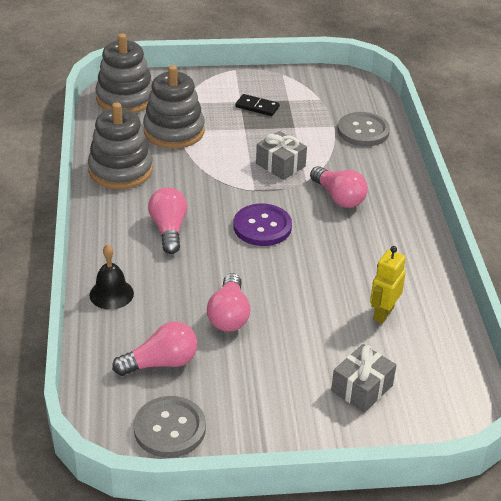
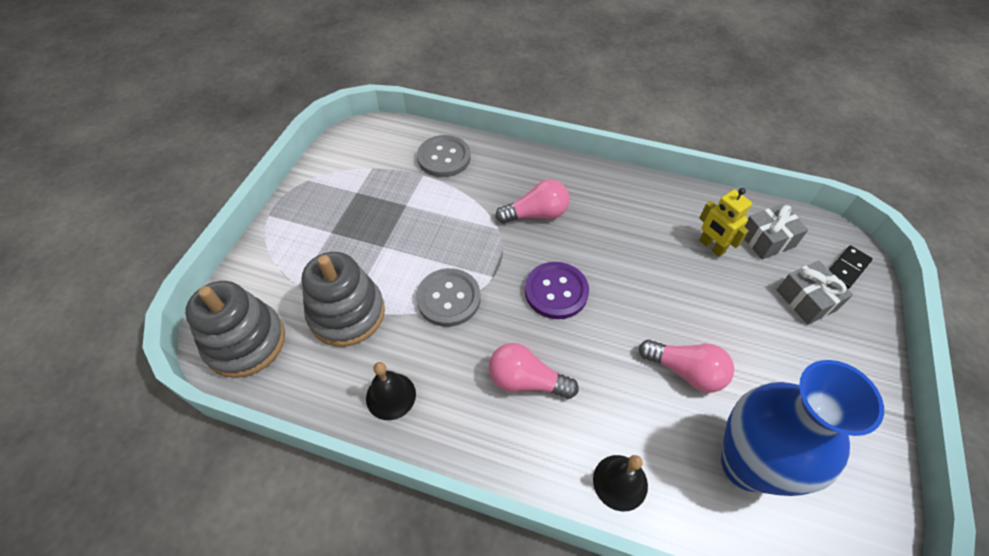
camera: 65 degrees left, 15 degrees up
(121, 170) = (391, 396): grey stacking toy -> black bell
(161, 363) = (747, 464): pink light bulb -> blue vase
(170, 428) = (849, 490): grey button -> grey button (448, 298)
(257, 107) = (351, 221): black domino -> black domino (847, 268)
(280, 165) = (463, 239): grey gift -> grey gift (767, 240)

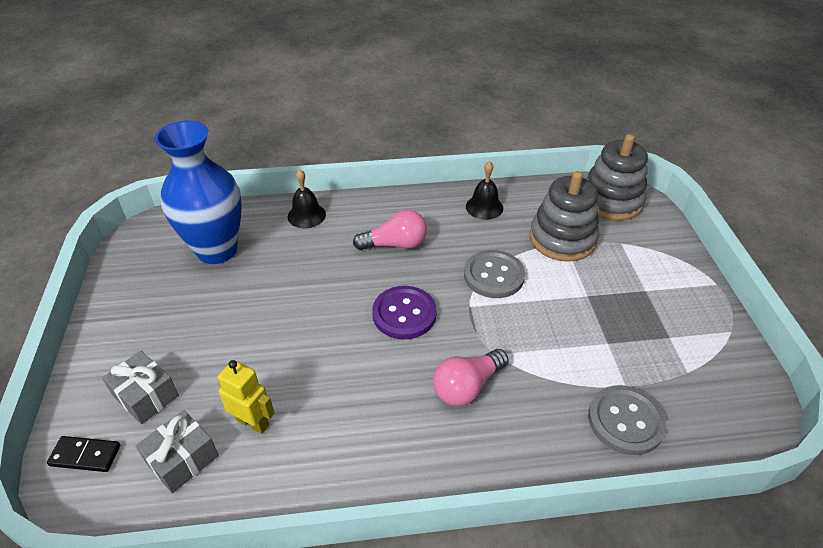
camera: 155 degrees right, 10 degrees down
(686, 371) = (269, 291): pink light bulb -> none
(847, 268) = (85, 455): black domino -> black domino turned 75 degrees clockwise

